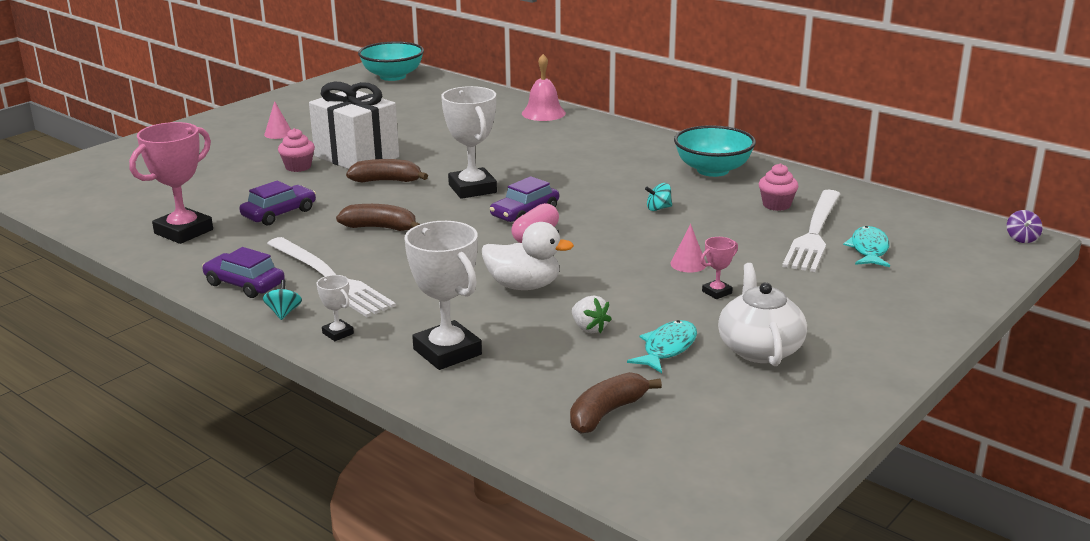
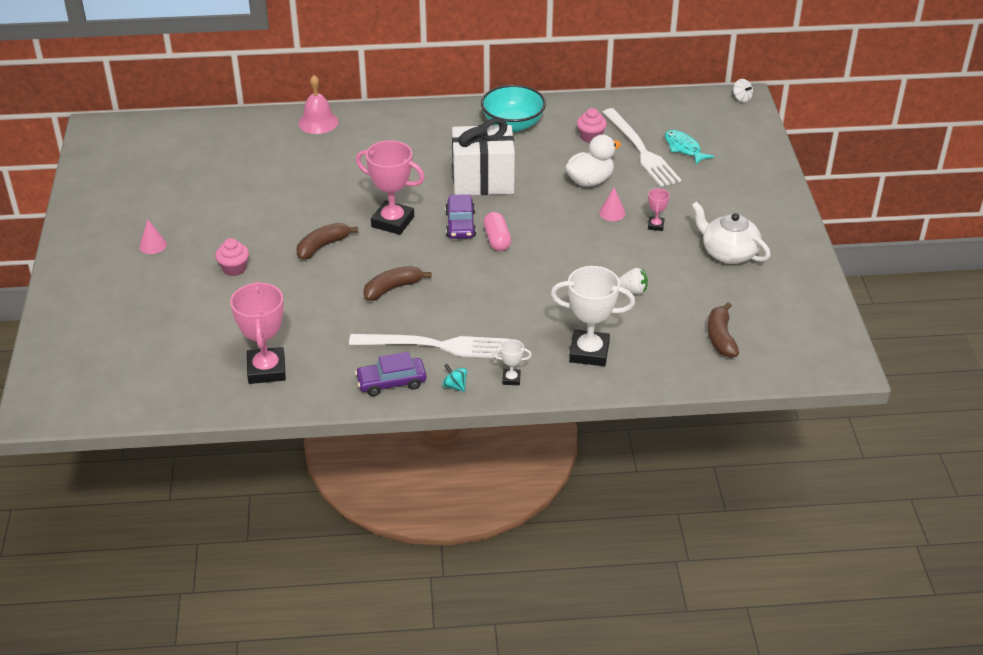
camera: 45 degrees left, 15 degrees up
(279, 213) = (303, 316): purple car -> none
(356, 157) = (259, 236): white gift -> white gift (483, 181)
(392, 76) = (128, 137): turquoise bowl -> none
(472, 189) = (392, 222): white trophy -> pink trophy
(524, 286) = (553, 282): white duck -> white duck (590, 181)
(658, 208) = (531, 176): turquoise spinning top -> none
(667, 348) = (688, 279): turquoise fish -> none
(1022, 239) = (742, 98): purple spinning top -> white spinning top

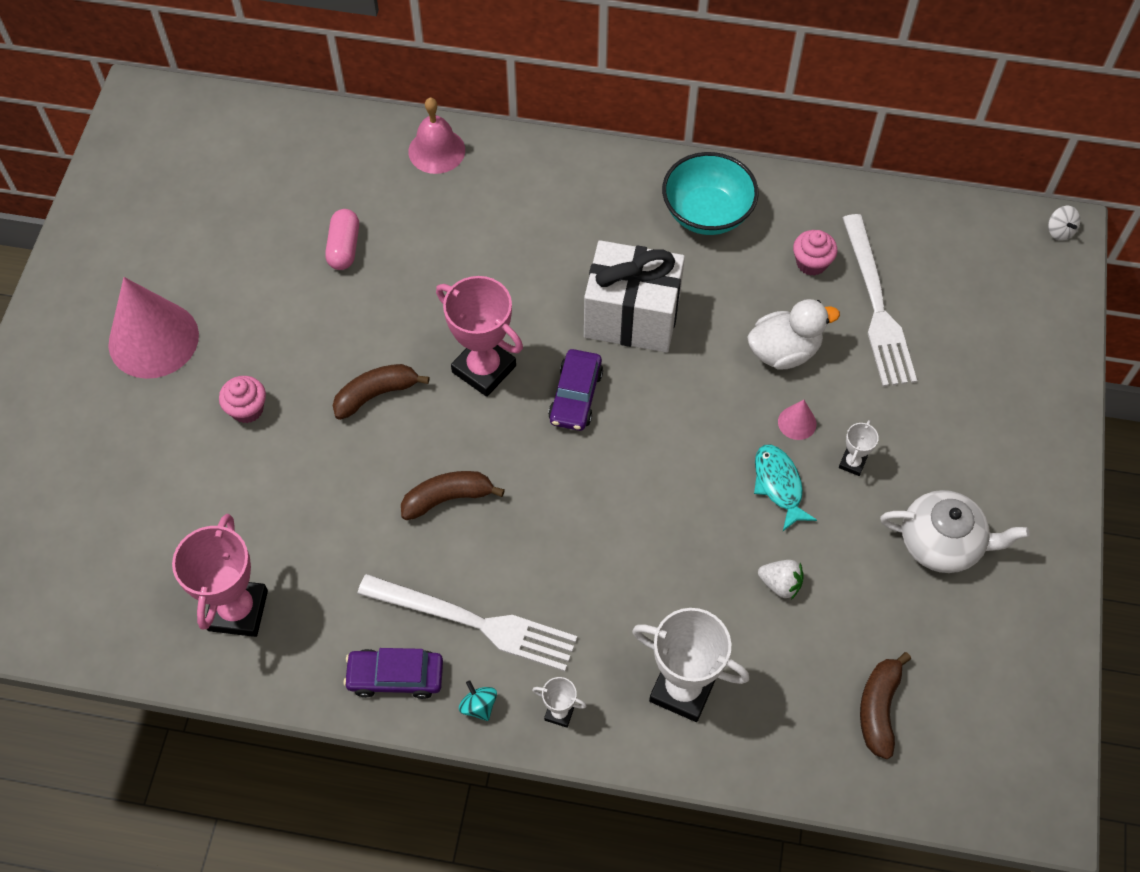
camera: 15 degrees right, 20 degrees up
(153, 245) = (153, 339): pink cone -> pink cone, size x2.40
(497, 239) = (618, 438): pink capsule -> pink capsule (344, 247)
(656, 225) = (852, 463): pink trophy -> white trophy
(683, 148) = (941, 316): turquoise fish -> turquoise fish (779, 485)
(728, 253) = (942, 543): white teapot -> white teapot turned 135 degrees clockwise

